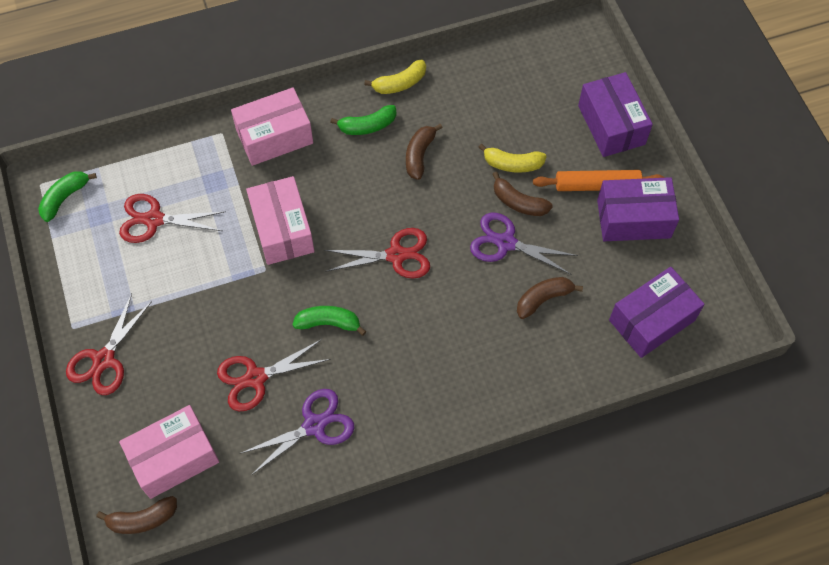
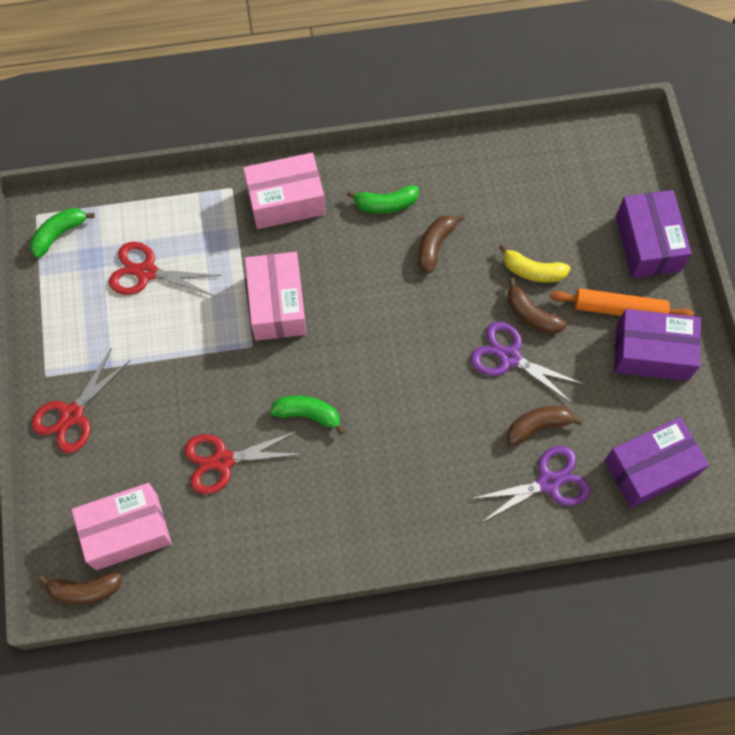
camera: 10 degrees right, 5 degrees up
(314, 425) = (275, 521): purple scissors -> purple scissors (549, 482)
(396, 255) = (391, 352): red scissors -> none
(400, 83) = (428, 162): yellow banana -> none

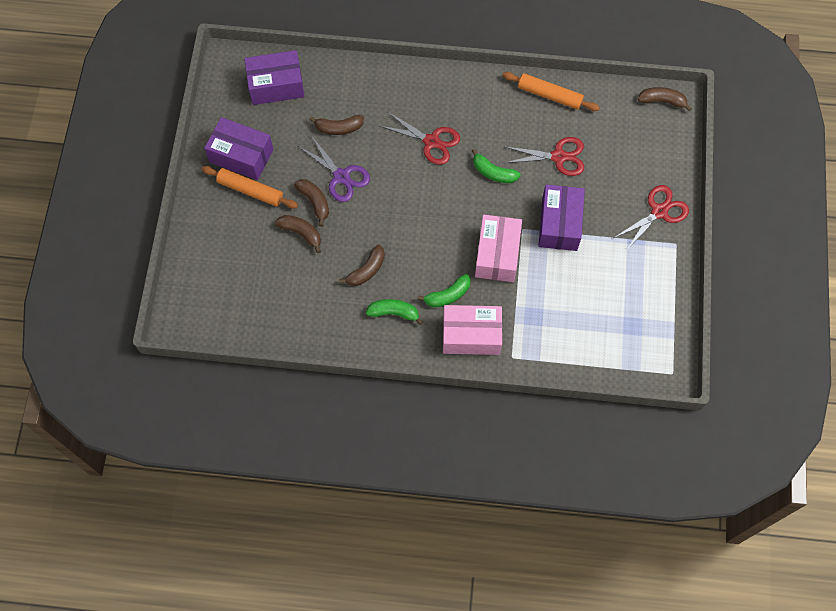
camera: 165 degrees left, 0 degrees up
(59, 234) = (655, 352): green banana -> green banana (448, 295)
(126, 531) = (630, 129): pink box -> none
(146, 272) = (591, 303): red scissors -> red scissors (432, 141)
(254, 556) = (549, 95): none -> orange rolling pin
(532, 271) = (301, 233): yellow banana -> brown banana
(549, 482) = (345, 93): purple scissors -> none
(647, 243) = (208, 232): purple box -> purple box (559, 224)

